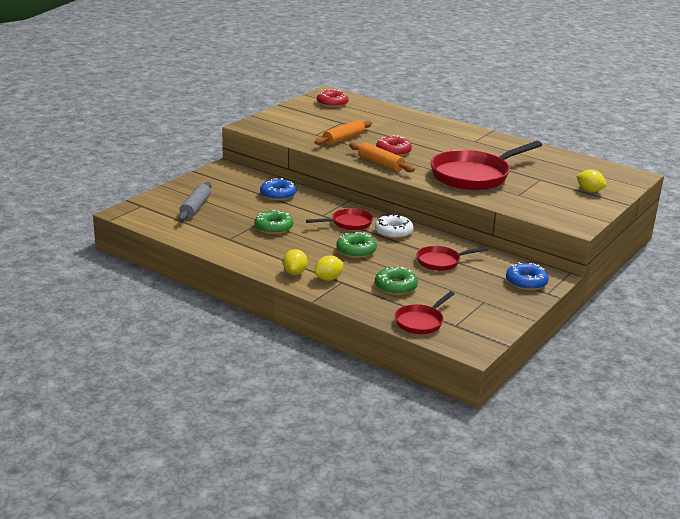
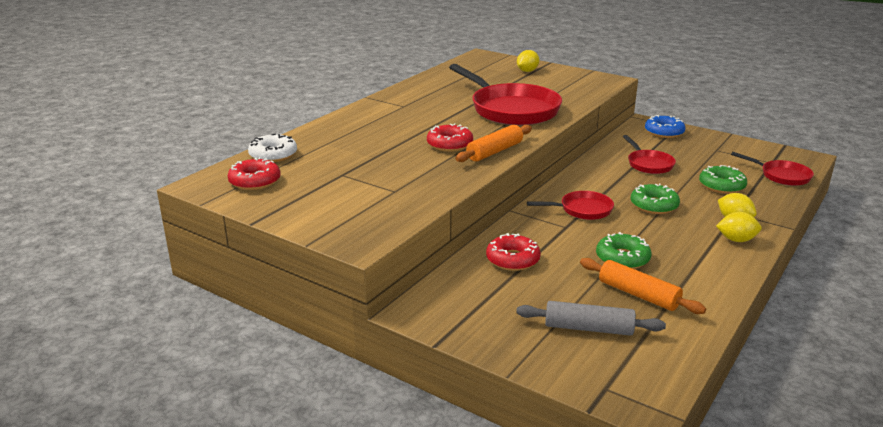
camera: 90 degrees left, 0 degrees up
(278, 195) = (512, 259): blue donut -> red donut
(343, 139) = (411, 172): orange rolling pin -> orange rolling pin (638, 294)
(348, 223) = (582, 210): red pan -> red pan turned 105 degrees clockwise
(393, 232) = (591, 185): white donut -> white donut (273, 155)

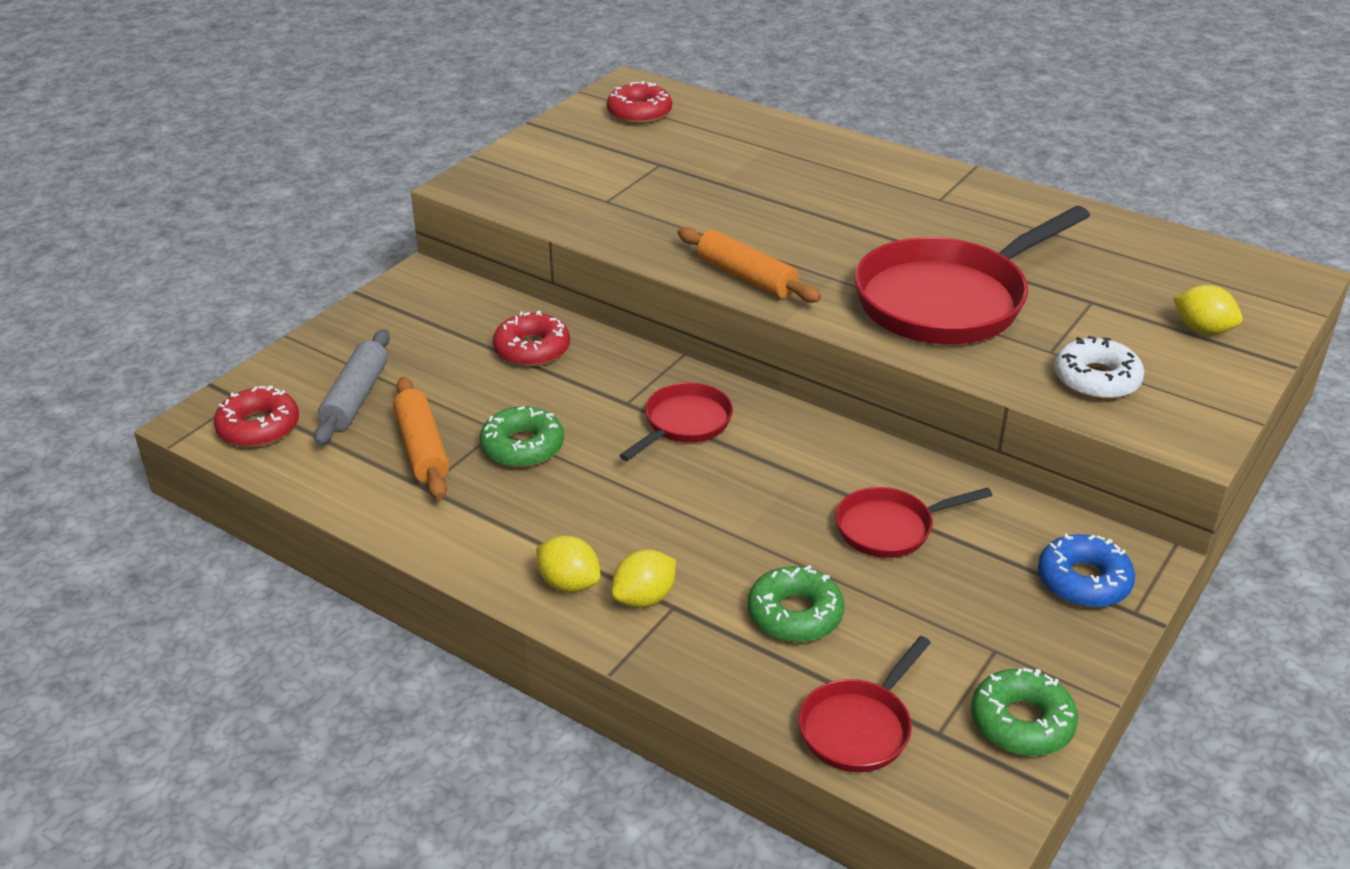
camera: 90 degrees right, 10 degrees up
(273, 155) = (722, 116): white donut -> white donut (1096, 379)
(450, 144) = (771, 239): red donut -> red donut (258, 427)
(582, 210) = (684, 424): red pan -> red pan turned 135 degrees counterclockwise
(638, 294) = (422, 449): orange rolling pin -> orange rolling pin turned 60 degrees counterclockwise
(654, 205) = (702, 506): green donut -> green donut (1021, 722)
(736, 240) = (569, 584): yellow lemon -> yellow lemon turned 60 degrees counterclockwise

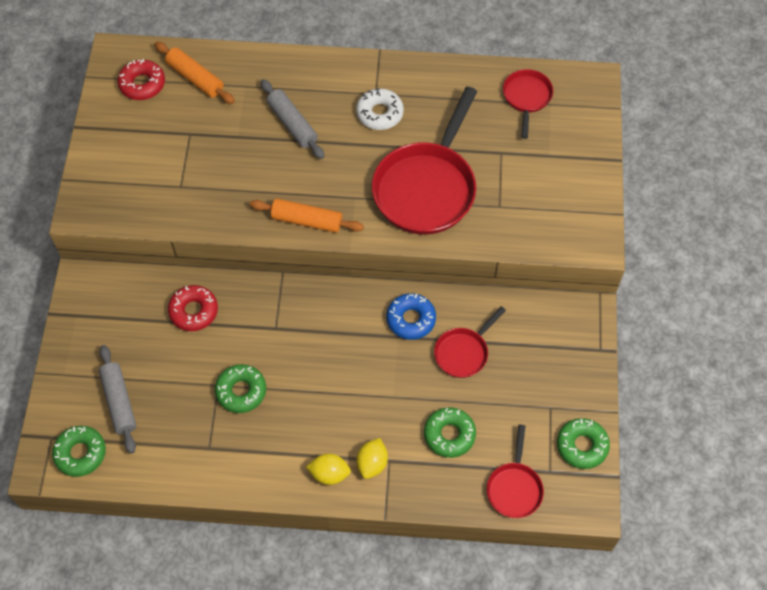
camera: 30 degrees left, 25 degrees up
(258, 427) = (80, 453): red donut -> green donut
(422, 449) = (187, 421): orange rolling pin -> orange rolling pin (195, 78)
(684, 424) = (317, 329): red pan -> red pan (526, 98)
(801, 192) = (292, 124): none -> grey rolling pin
(1083, 581) = (569, 341): blue donut -> blue donut (411, 319)
(1096, 379) = (531, 219): white donut -> white donut (379, 113)
(1202, 330) = (566, 151): yellow lemon -> none

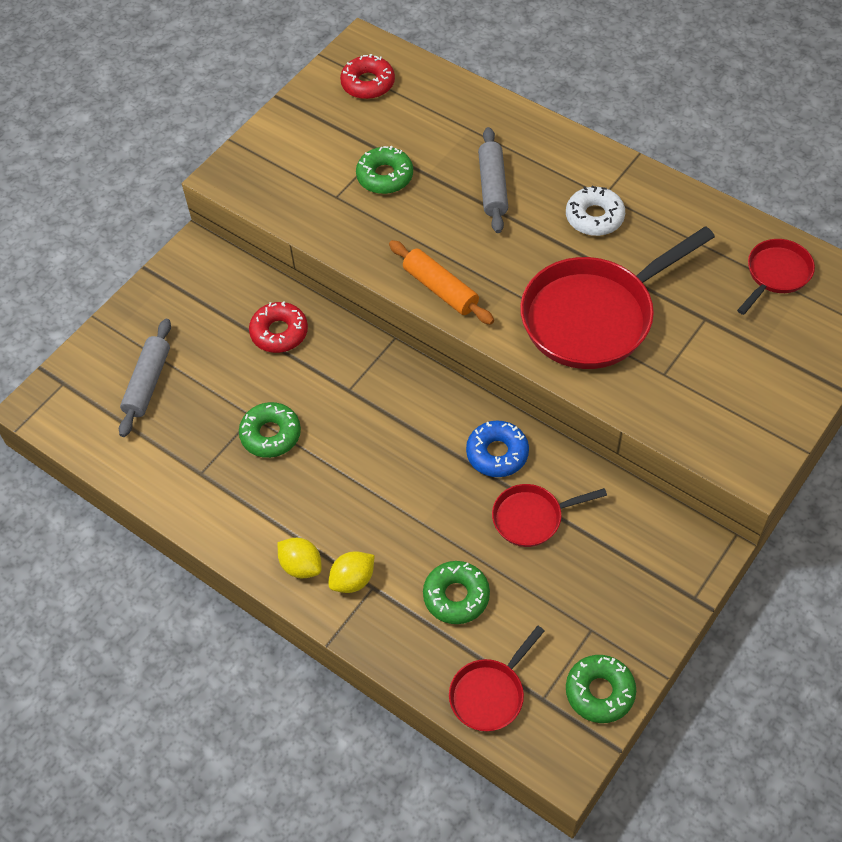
camera: 35 degrees right, 5 degrees down
(80, 453) = (78, 413): green donut -> green donut (385, 176)
(195, 78) = (424, 100): orange rolling pin -> none

